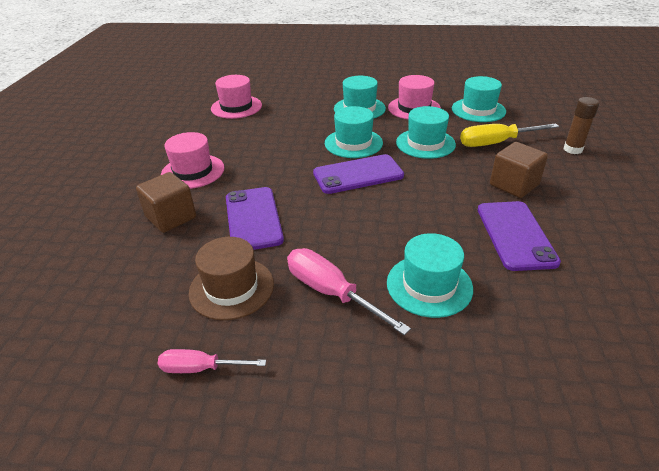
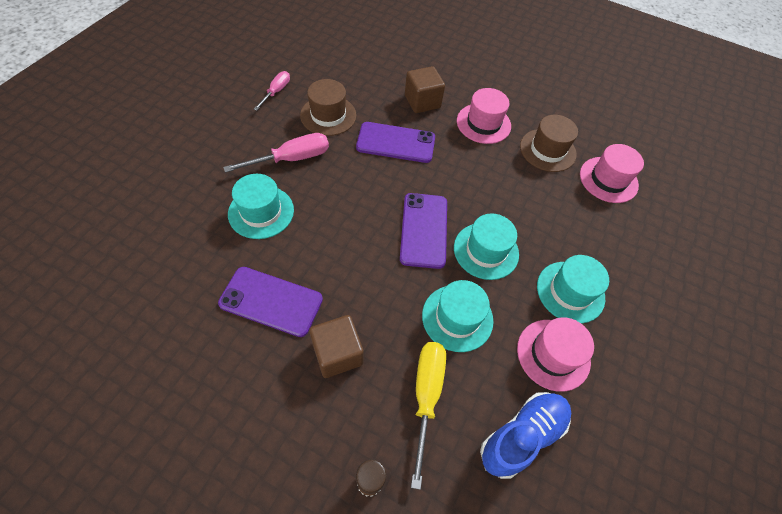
camera: 105 degrees right, 20 degrees up
(215, 134) = (547, 150): none -> brown hat
(478, 110) = (522, 436): turquoise hat -> blue shoe

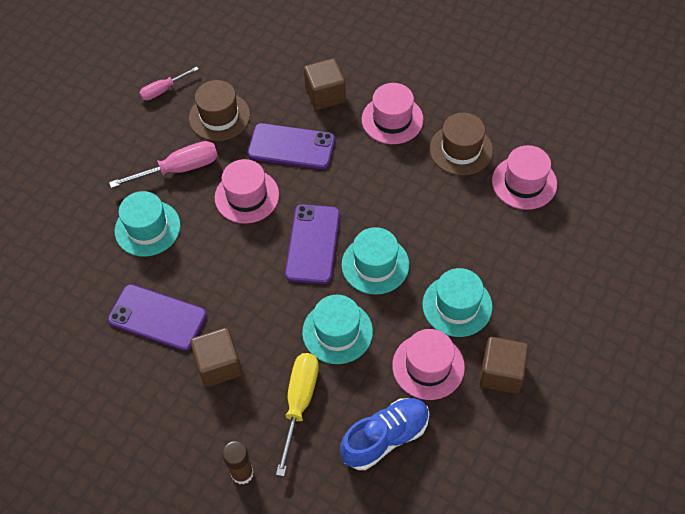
camera: 10 degrees right, 0 degrees up
(276, 92) = (163, 90): pink screwdriver -> pink screwdriver turned 150 degrees counterclockwise
(357, 185) = (247, 196): none -> pink hat
(626, 361) = (501, 373): none -> brown cube

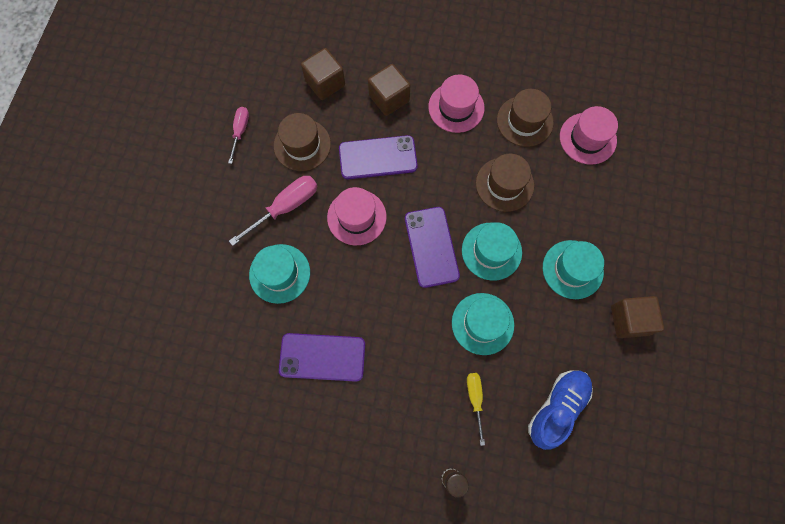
camera: 20 degrees left, 15 degrees up
(163, 90) = (240, 131): pink screwdriver -> pink screwdriver turned 150 degrees clockwise
(219, 365) = (393, 385): brown cube -> brown cube (325, 83)
(299, 403) = (475, 399): yellow screwdriver -> yellow screwdriver, size x0.62
(415, 204) = (504, 184): none -> brown hat
(428, 366) = (568, 332): pink hat -> none

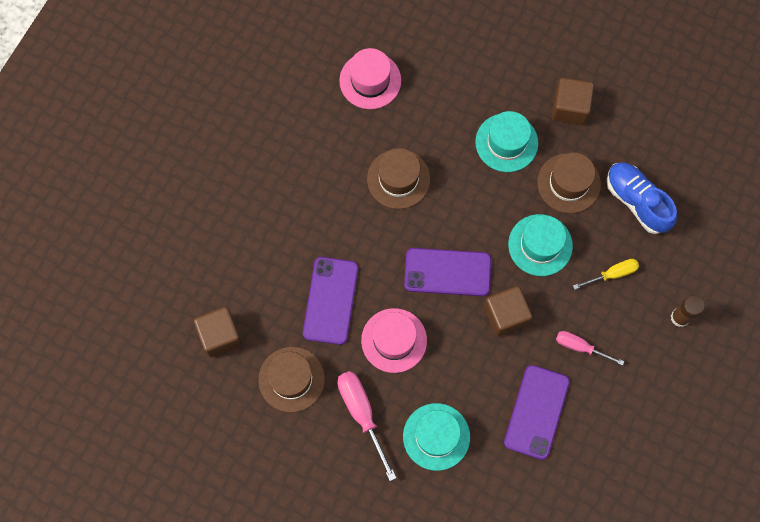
camera: 75 degrees left, 0 degrees up
(240, 131) = (254, 446): pink screwdriver -> pink screwdriver (580, 347)
(389, 98) = (262, 270): brown cube -> brown cube (505, 315)
(456, 107) = (294, 201): pink hat -> none
(475, 399) = (612, 274): yellow screwdriver -> yellow screwdriver turned 150 degrees clockwise
(491, 251) = (467, 214): turquoise hat -> none
(524, 121) = (332, 136): brown hat -> brown hat (568, 183)

